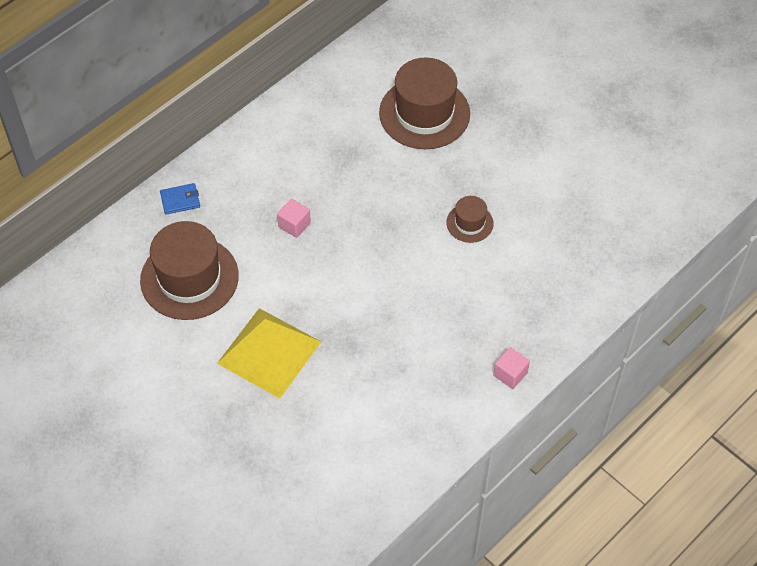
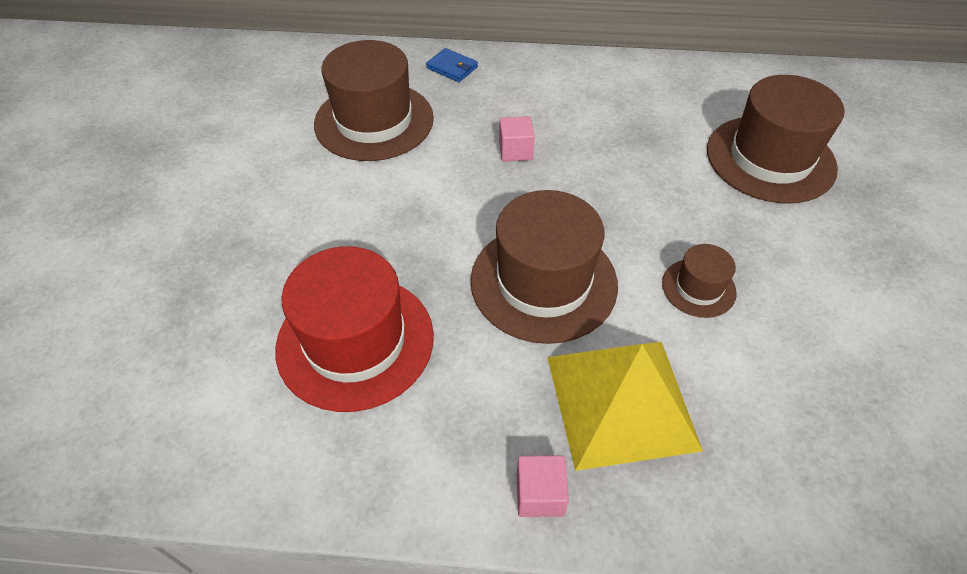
camera: 50 degrees right, 5 degrees down
(269, 352) = (341, 227): yellow pyramid -> yellow pyramid (621, 401)
(358, 394) = (355, 341): none -> red hat
(402, 285) = (543, 282): none -> brown hat

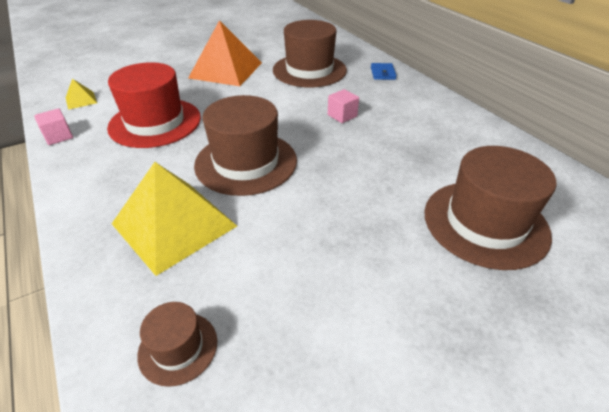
camera: 55 degrees right, 10 degrees down
(173, 422) = (81, 100): none -> yellow pyramid
(275, 200) = (226, 70): none -> orange pyramid
(539, 494) = (88, 216): pink cube -> pink cube (58, 136)
(698, 288) = (302, 227): brown hat -> brown hat (178, 347)

